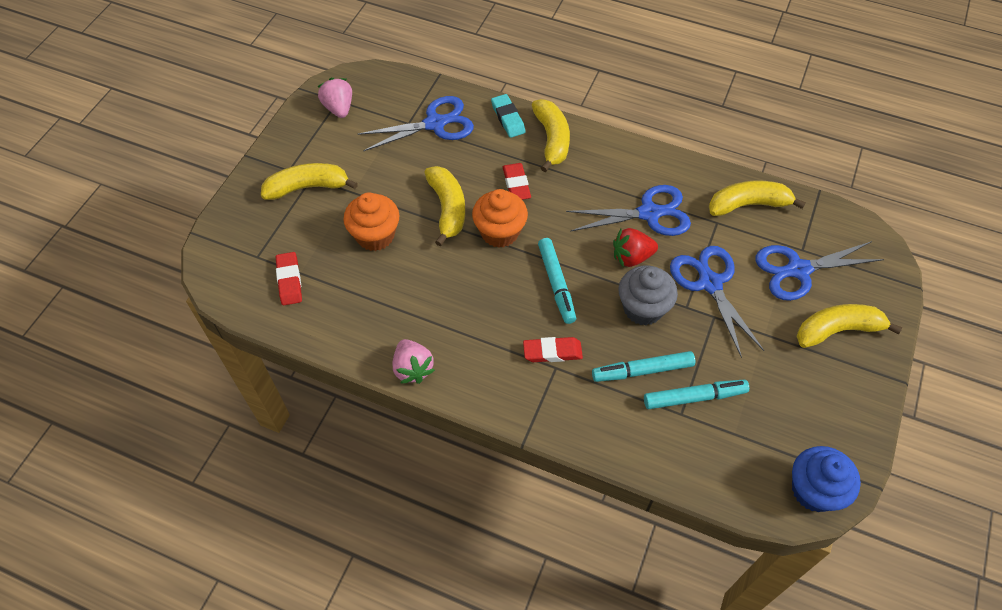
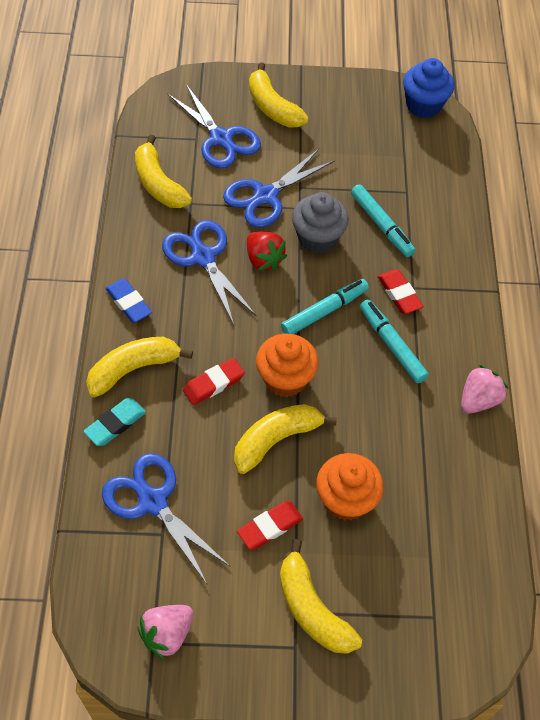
camera: 115 degrees left, 0 degrees up
(289, 281) = (446, 563): red eraser -> red eraser (270, 527)
(617, 152) = (128, 303): none -> blue eraser
(694, 397) = (387, 186): turquoise marker -> turquoise marker (392, 345)

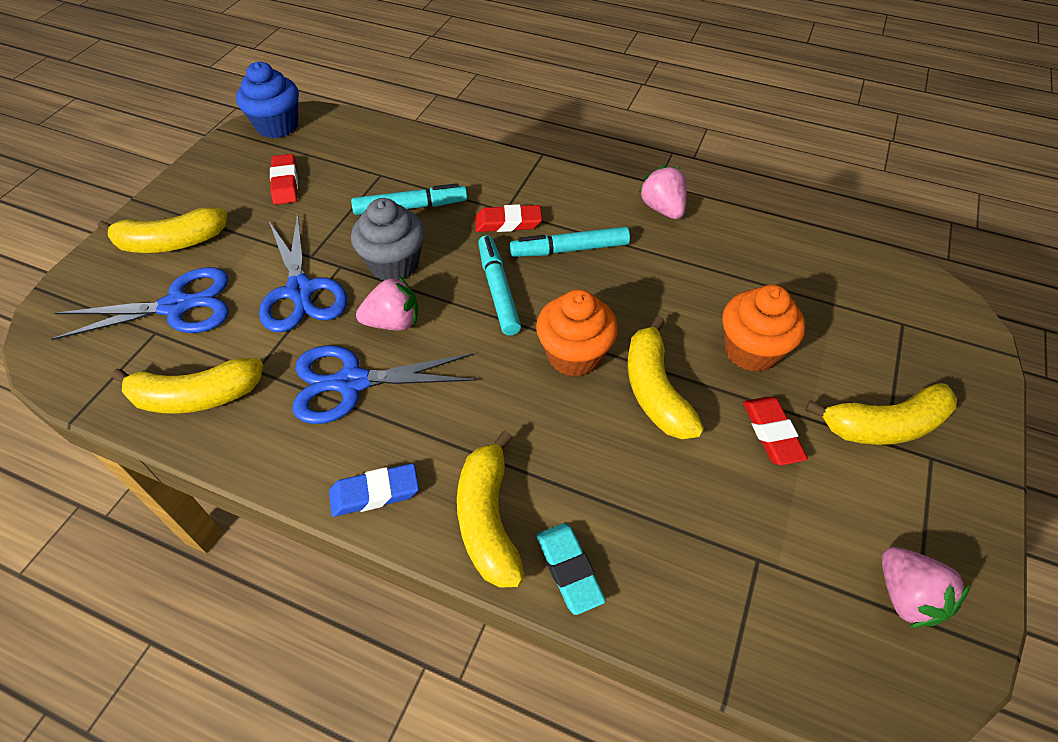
camera: 65 degrees left, 5 degrees down
(152, 502) = (707, 557): blue scissors -> none
(213, 384) = (551, 430): red eraser -> red eraser (285, 183)
(263, 259) = (393, 322): red strawberry -> pink strawberry

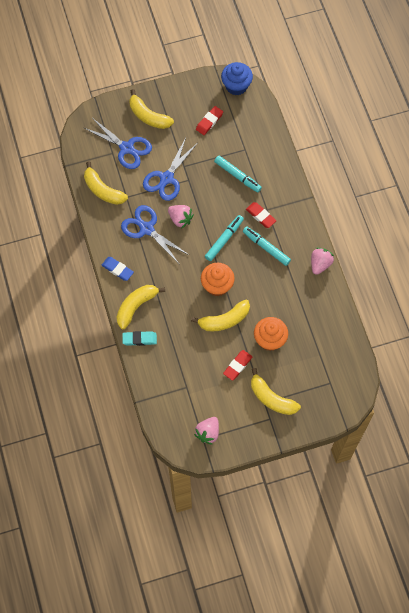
camera: 50 degrees right, 15 degrees up
(394, 264) = (205, 196): grey cupcake -> none
(569, 570) = (139, 339): turquoise eraser -> turquoise eraser turned 60 degrees clockwise
(655, 390) = (224, 320): yellow banana -> yellow banana turned 150 degrees counterclockwise

